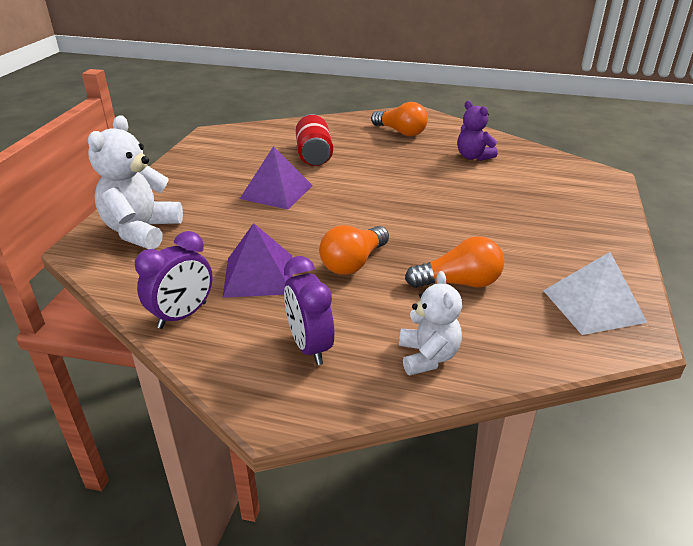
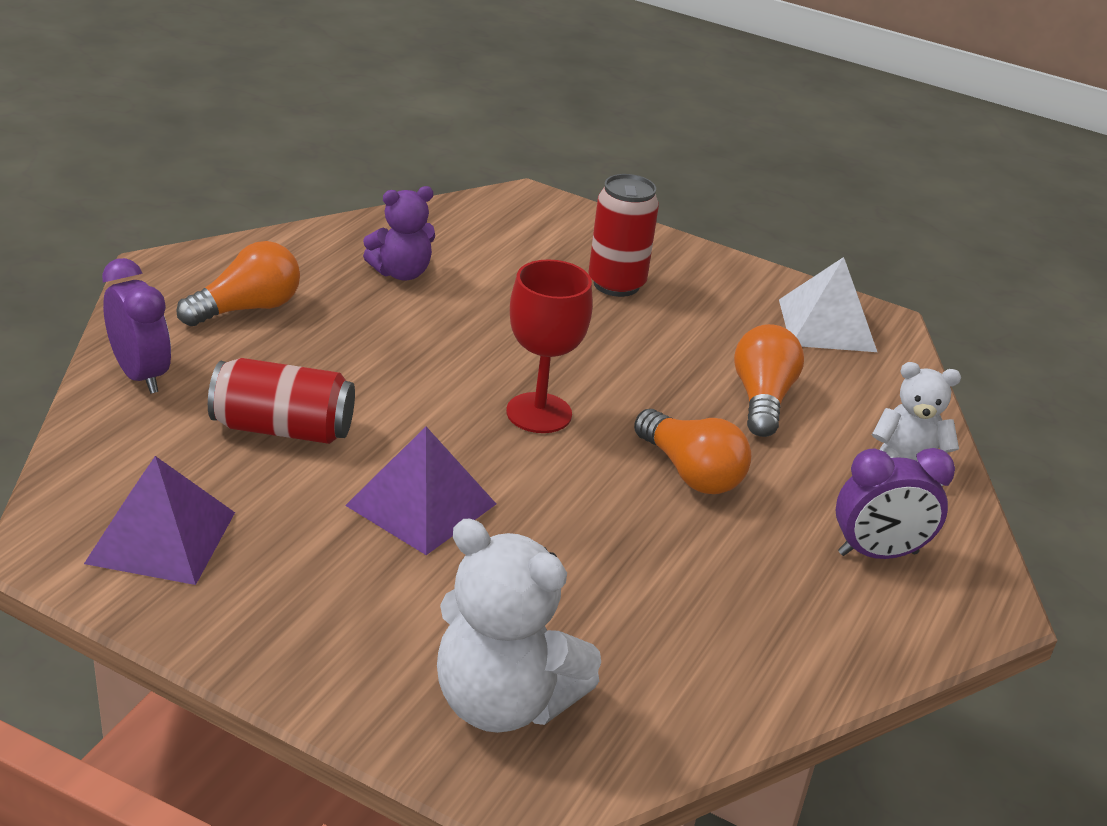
camera: 80 degrees left, 0 degrees up
(182, 315) = (790, 667): purple clock -> purple clock (140, 375)
(259, 275) = (699, 571): purple pyramid -> purple pyramid (161, 537)
(376, 209) = (539, 413): none -> red goblet
(540, 216) = (616, 284): none -> red can

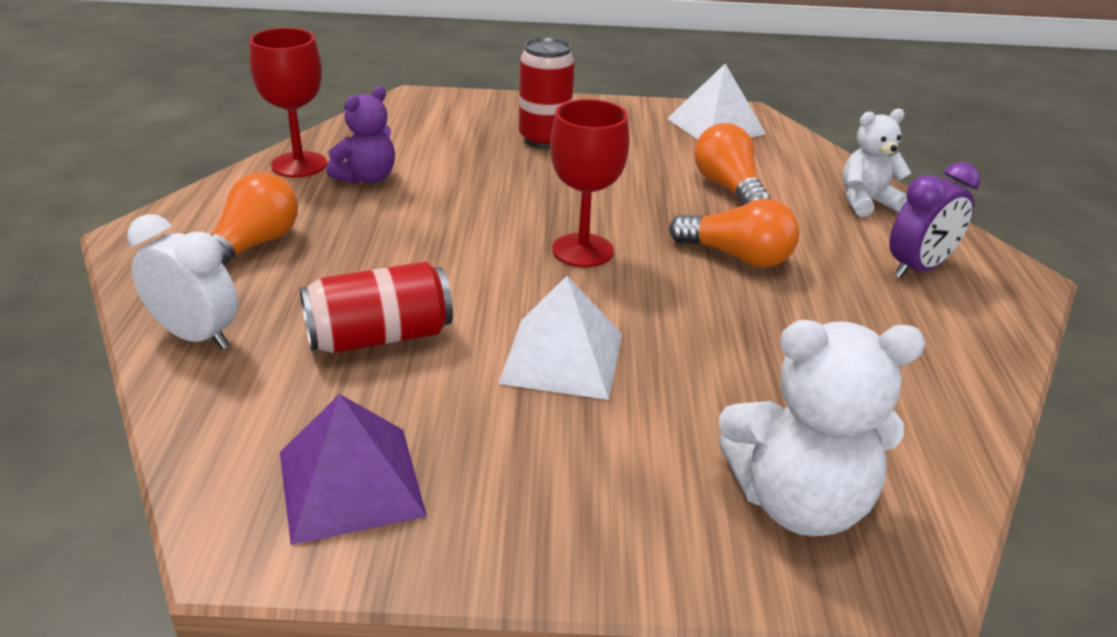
camera: 25 degrees left, 0 degrees up
(140, 375) = (196, 336): purple clock -> white clock
(351, 240) = (299, 165): none -> red goblet
(421, 504) = (562, 357): purple pyramid -> white pyramid

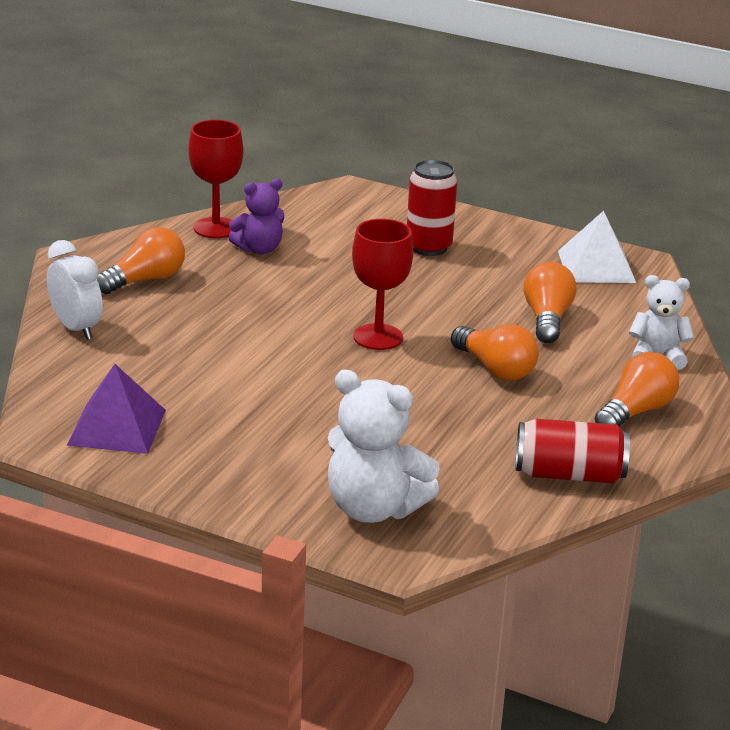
camera: 25 degrees right, 5 degrees down
(379, 337) = (189, 357): red can -> red can (569, 474)
(562, 357) = (299, 398): white pyramid -> none
(918, 268) = (636, 412): purple clock -> orange light bulb

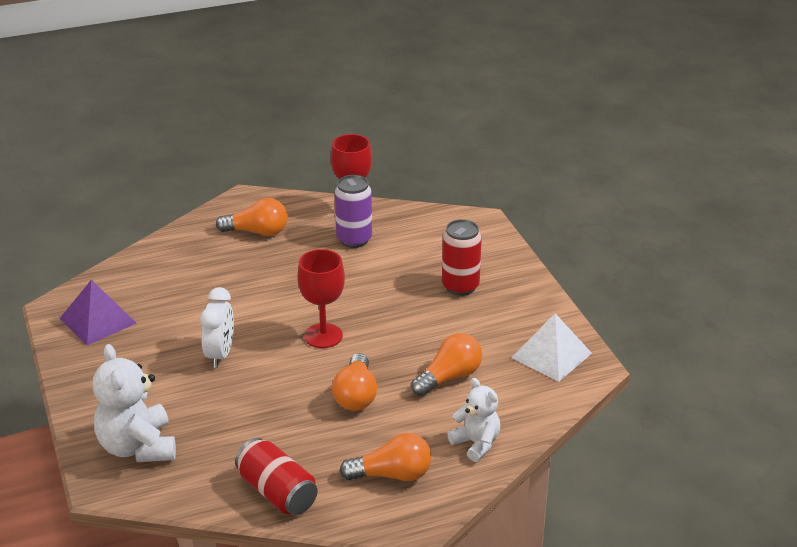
camera: 45 degrees right, 5 degrees up
(76, 328) = (174, 247): white clock -> white clock (220, 354)
(259, 249) = (354, 240): purple teddy bear -> purple can

